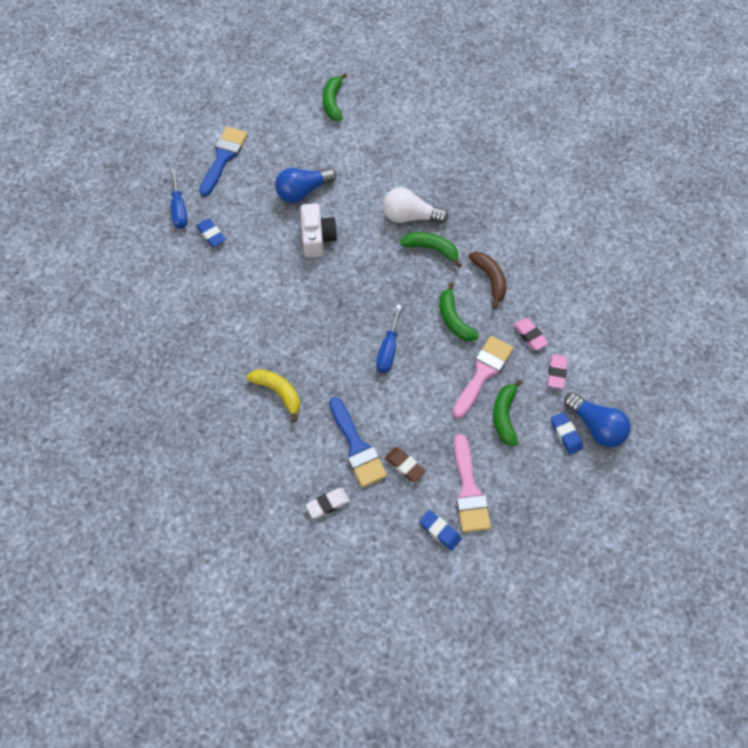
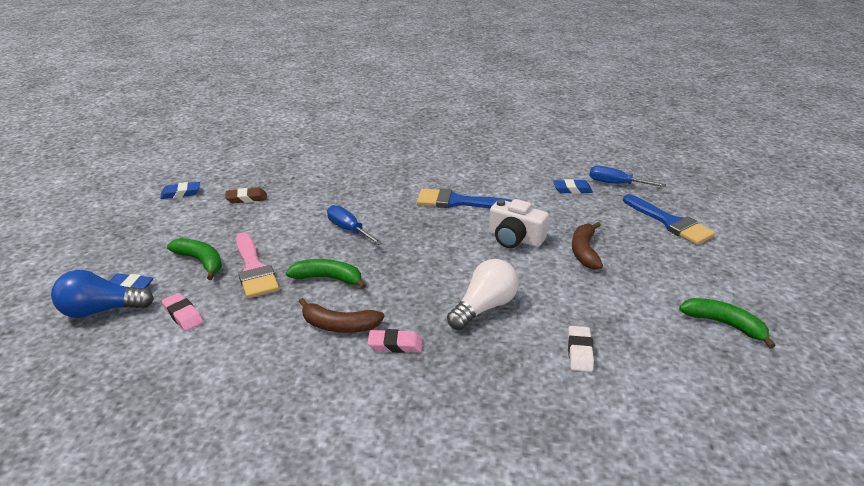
camera: 125 degrees right, 30 degrees down
(278, 392) = (381, 171): yellow banana -> none
(303, 191) = (584, 251): blue light bulb -> brown banana
(328, 504) = (272, 162): white eraser -> white eraser (579, 352)
(357, 447) = (292, 186): blue brush -> blue brush (457, 202)
(431, 249) = (425, 302): green banana -> none
(469, 491) = (182, 217): pink brush -> none
(530, 335) = (243, 319): pink eraser -> pink eraser (395, 345)

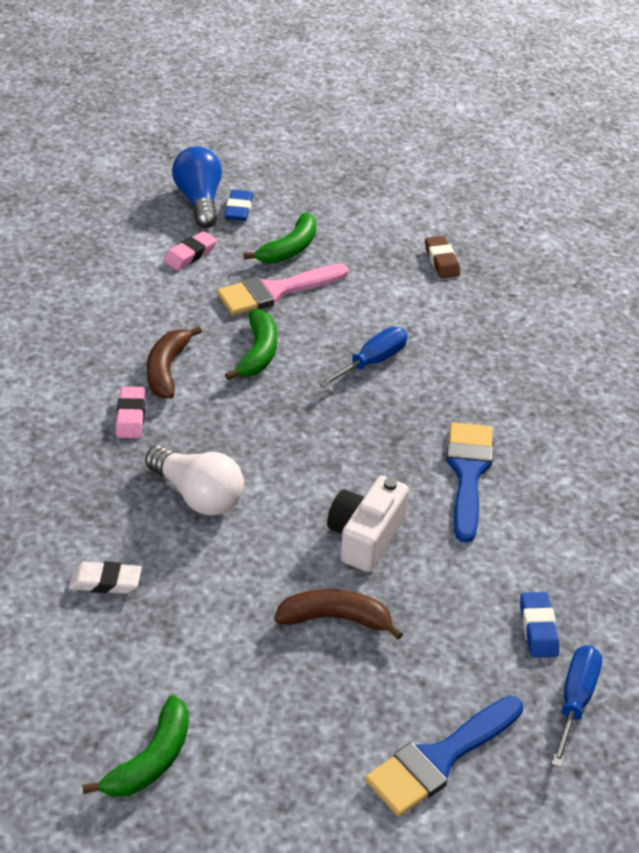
camera: 85 degrees right, 10 degrees up
(181, 193) = (445, 204): blue eraser -> none

